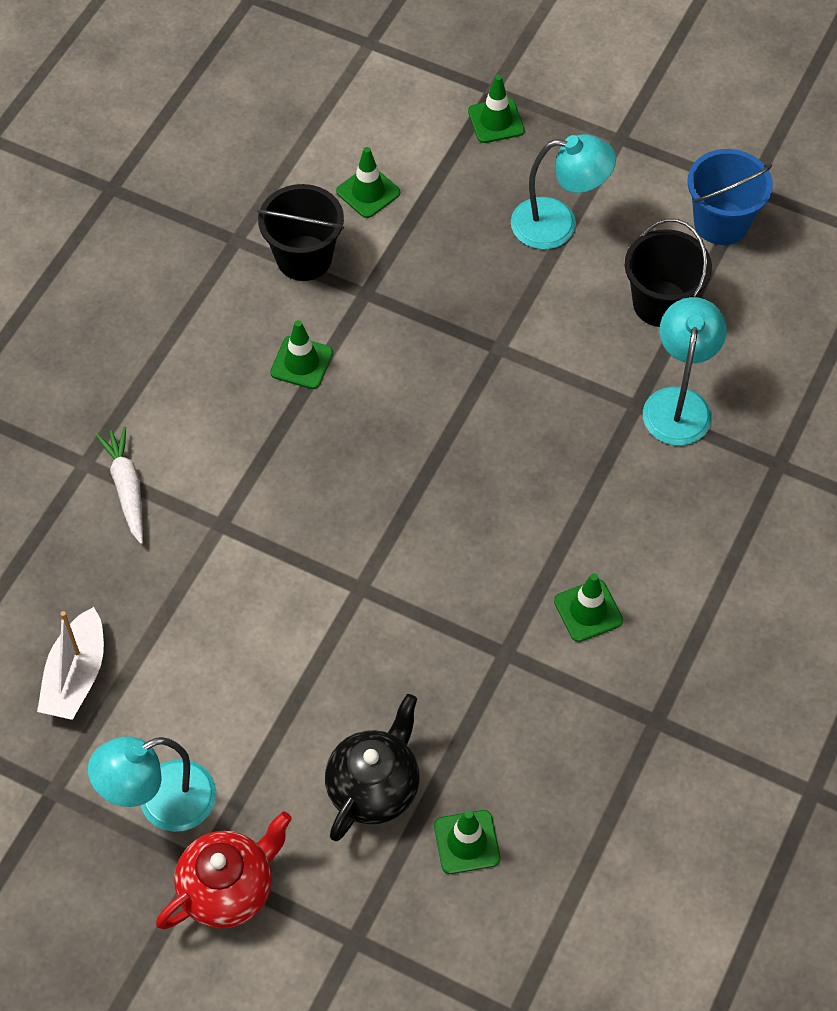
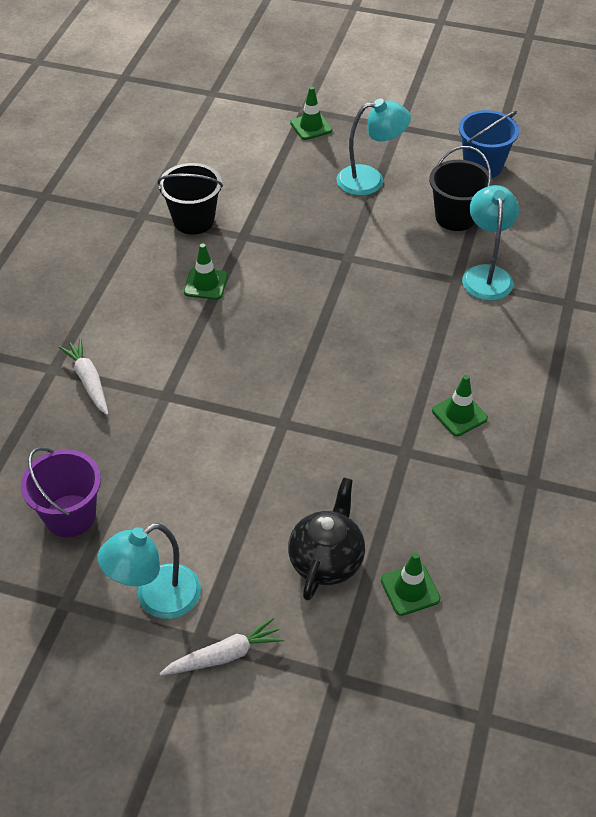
camera: 10 degrees left, 10 degrees down
(76, 676) = (70, 516): white boat -> purple bucket
(228, 889) = (224, 655): red teapot -> white carrot
(368, 192) = (231, 177): green traffic cone -> none

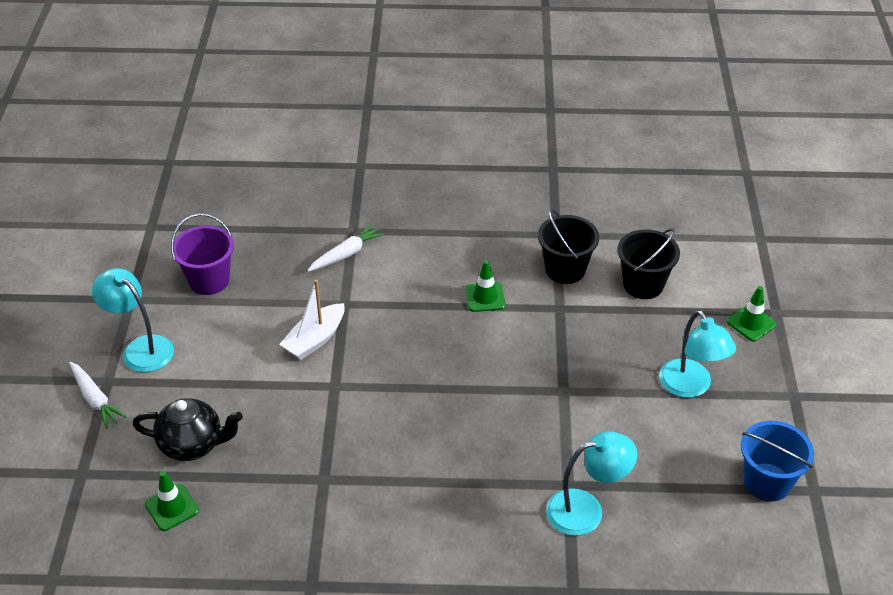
camera: 75 degrees right, 5 degrees down
(209, 429) = (315, 339): none -> white boat
(455, 217) = (666, 469): black bucket -> black bucket (643, 284)
(459, 414) = (380, 514): green traffic cone -> none

